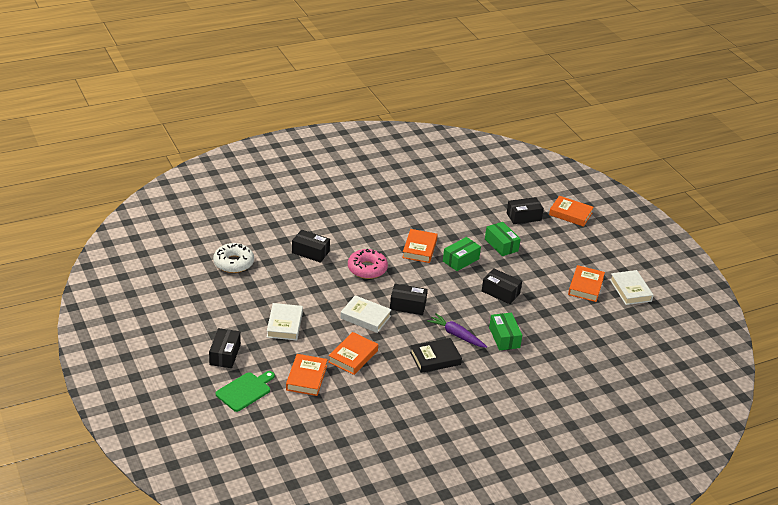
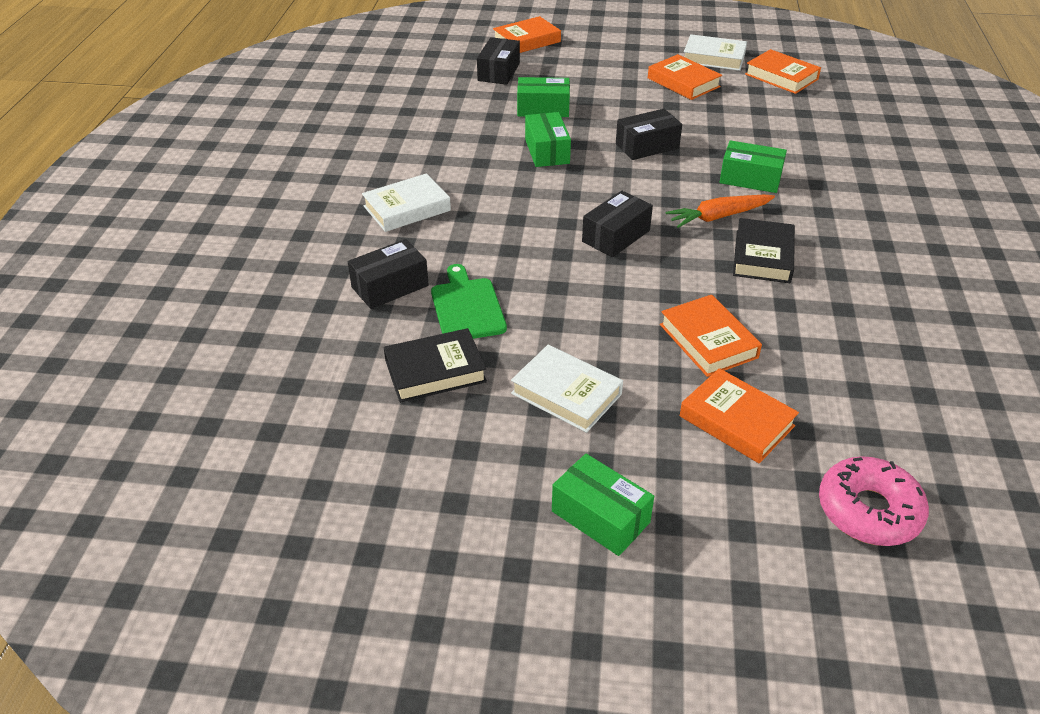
camera: 55 degrees left, 5 degrees up
(225, 354) = (600, 517): black box -> green box
(233, 263) = (327, 395): white donut -> none
(245, 391) = (732, 527): green cutting board -> green cutting board (467, 307)
(269, 285) = (435, 371): none -> black book
(365, 317) = (613, 289): white book -> white book (407, 208)
(367, 269) = (490, 242): pink donut -> pink donut (868, 510)
(419, 249) = (487, 176): orange book -> orange book (781, 77)
(456, 335) = (718, 217): purple carrot -> orange carrot

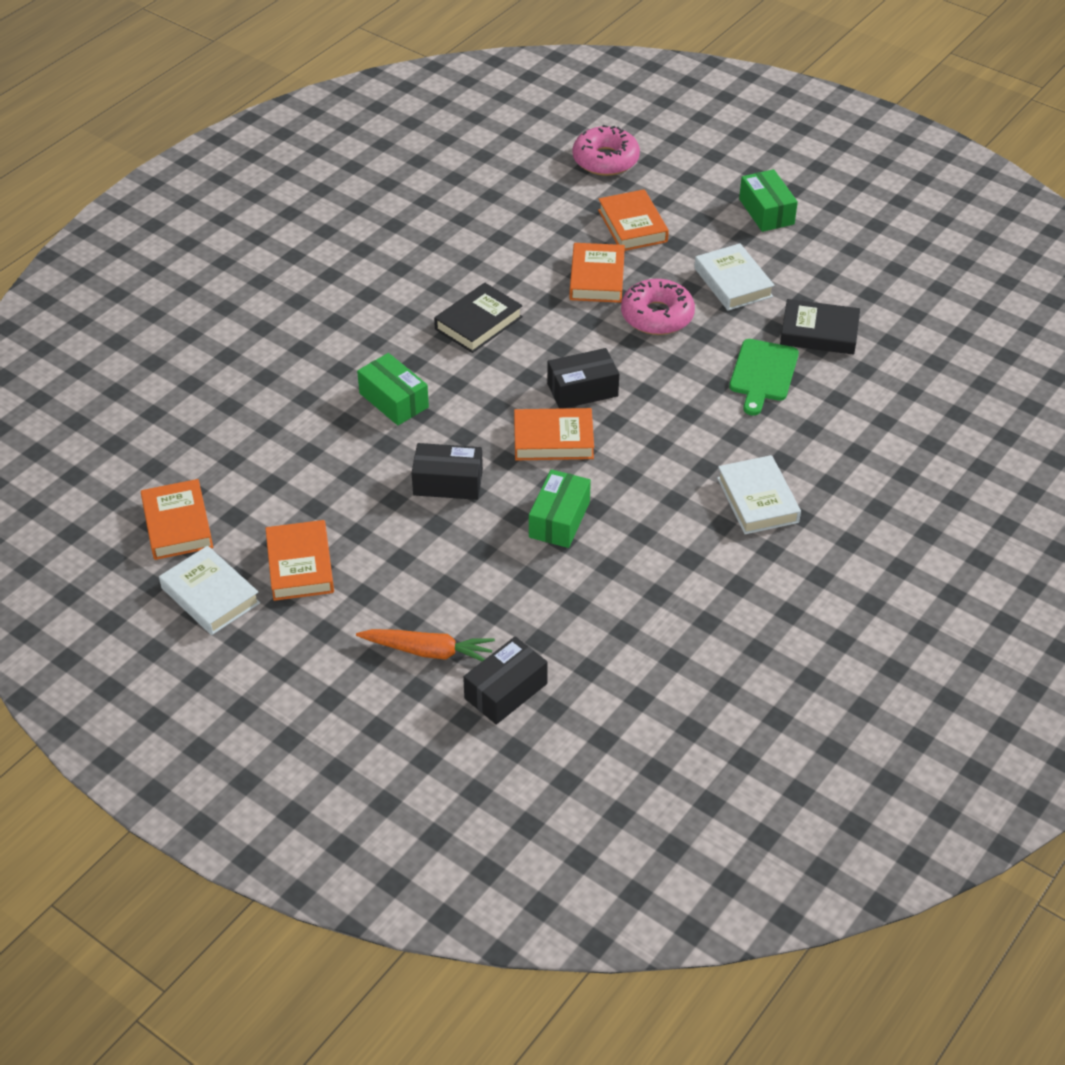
camera: 150 degrees left, 5 degrees up
(390, 286) = (818, 417): black box -> none
(407, 208) = (757, 500): white book -> white book turned 75 degrees clockwise
(526, 41) = (411, 750): orange book -> orange book (553, 440)
(543, 109) = (508, 591): green box -> none
(612, 325) = (657, 316): none -> pink donut
(718, 217) = (471, 373): orange carrot -> orange carrot (428, 651)

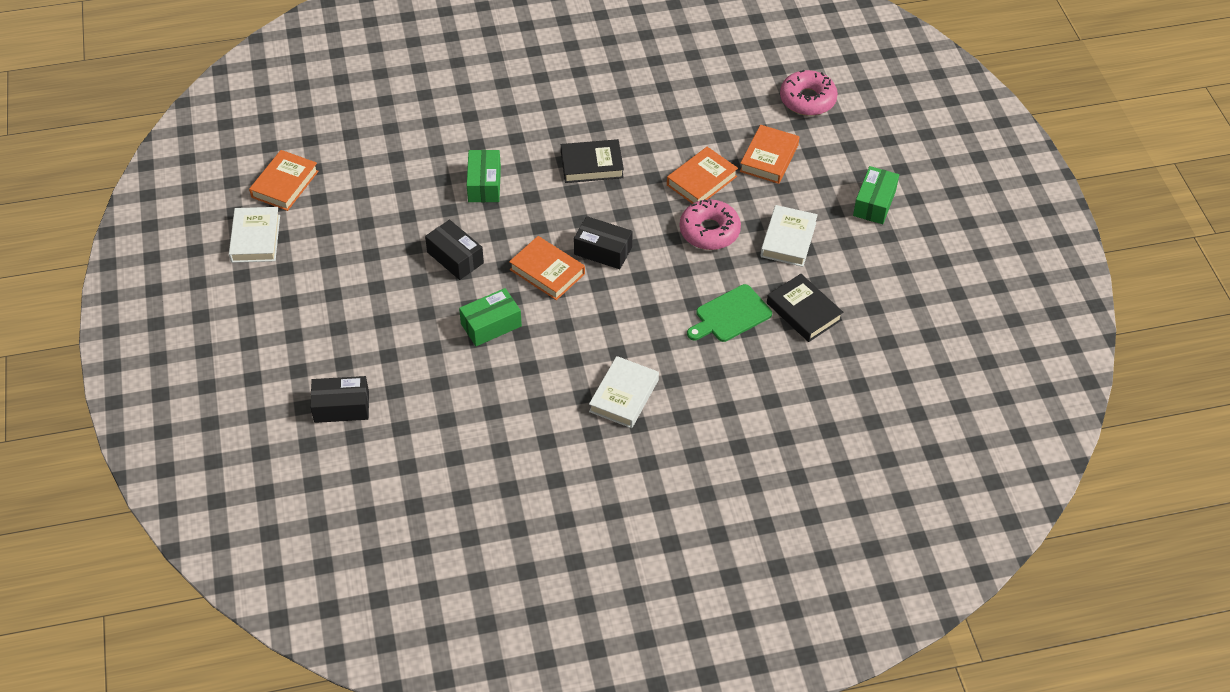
camera: 40 degrees right, 5 degrees up
(300, 565) = (319, 253): orange book -> none
(428, 651) = (328, 353): orange carrot -> none

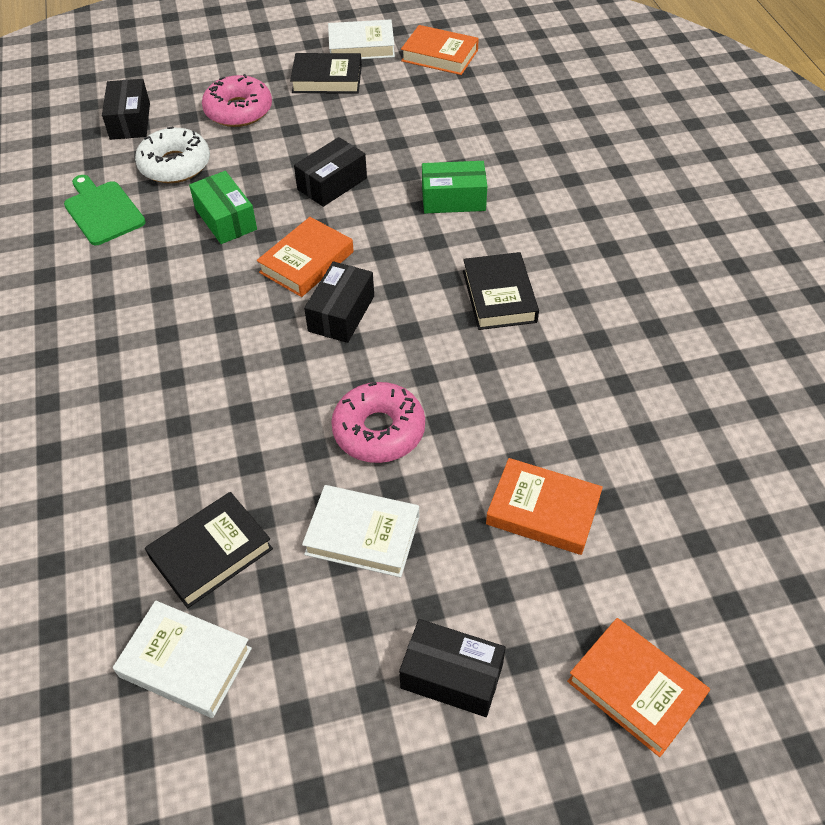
camera: 90 degrees right, 0 degrees up
(304, 263) = (327, 79): none -> black book
(414, 366) = (175, 165): none -> white donut
(624, 396) = (95, 342): white book -> white book (185, 662)
(701, 181) = (482, 420): orange book -> orange book (635, 689)
(730, 315) = (214, 456): green cutting board -> green cutting board (102, 211)
(807, 99) = (698, 573): pink donut -> pink donut (238, 110)
(874, 203) = (451, 676): green box -> black box

